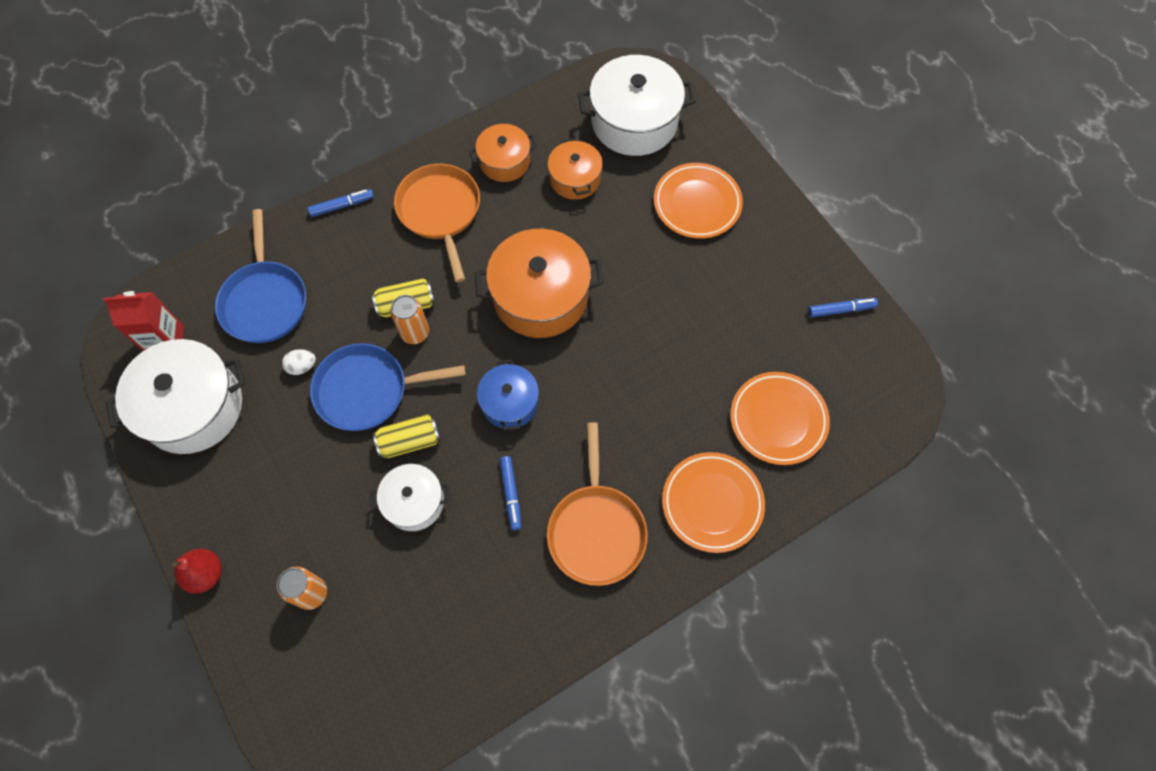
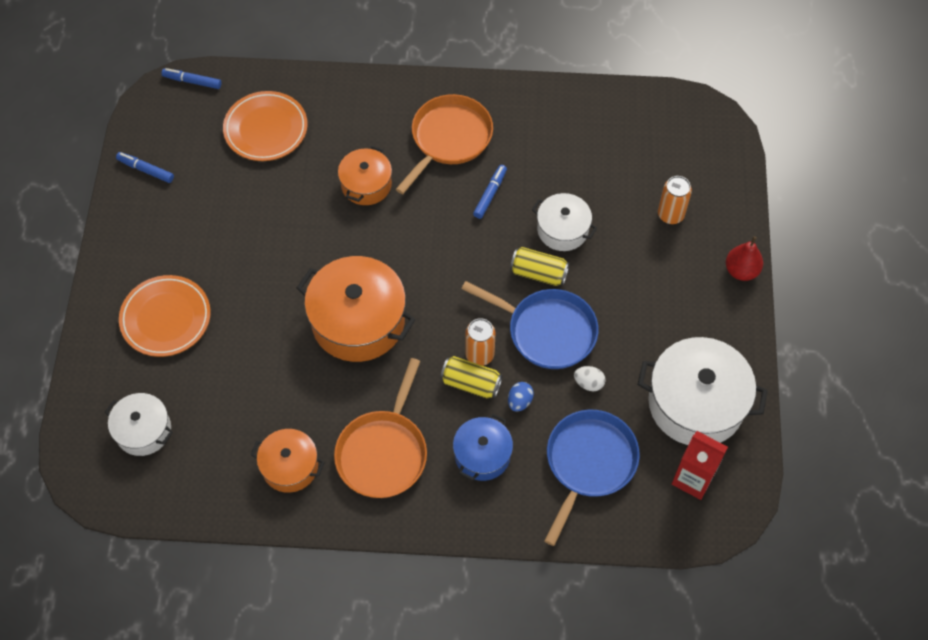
camera: 145 degrees left, 5 degrees down
(342, 206) = (466, 517): blue marker -> blue marker (192, 81)
(354, 315) = (519, 401): none -> blue egg
(509, 403) = (445, 255): blue pot -> blue pot (482, 455)
(575, 179) = (244, 408): orange pot -> orange pot (366, 184)
(634, 121) = (143, 430): white pot -> white pot, size x0.57
(712, 503) = (358, 109): orange plate -> none

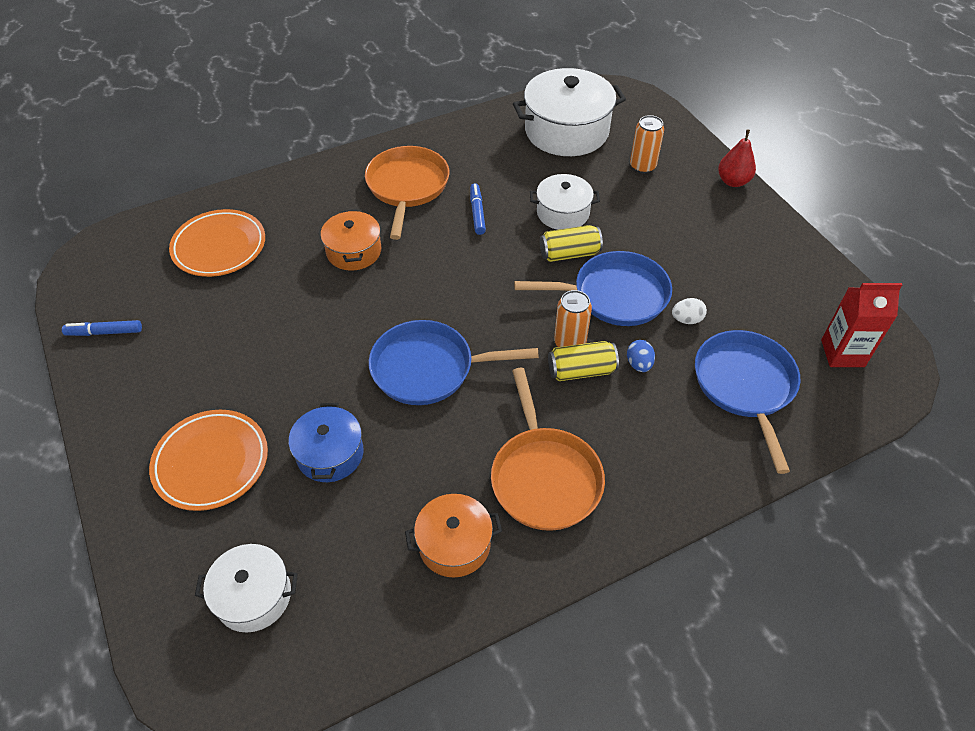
camera: 30 degrees left, 10 degrees down
(192, 81) = (114, 238): blue marker -> none
(358, 321) = (429, 368): orange pot -> blue pan
(482, 455) = (643, 429): blue pot -> blue pot (330, 454)
(696, 403) = (789, 292): white pot -> white pot (566, 131)

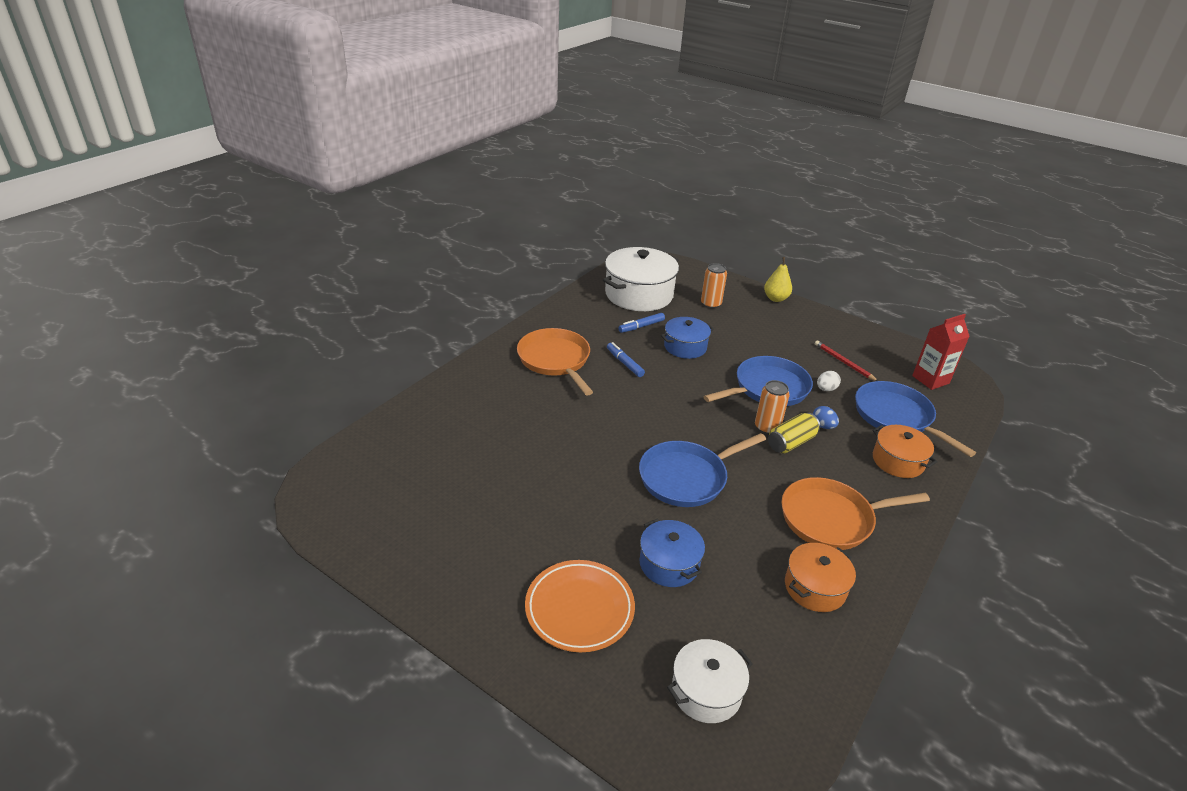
camera: 30 degrees left, 15 degrees down
(104, 332) = (387, 546): blue marker -> blue marker (641, 326)
(219, 247) = (436, 447): orange plate -> none
(354, 251) = (554, 416): orange pot -> orange pot (898, 461)
(544, 477) = (831, 519): orange pan -> orange pan turned 120 degrees clockwise
(563, 213) = (685, 347): white pot -> blue pot
(569, 253) = (714, 371): yellow can -> none
(733, 181) = (775, 298): red pear -> yellow pear
(743, 292) = (843, 362): none -> red pencil

